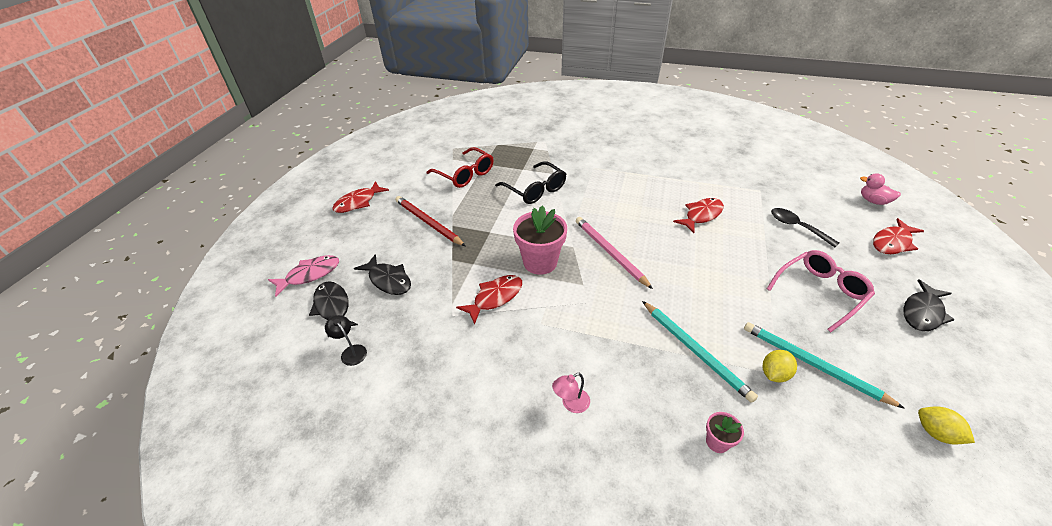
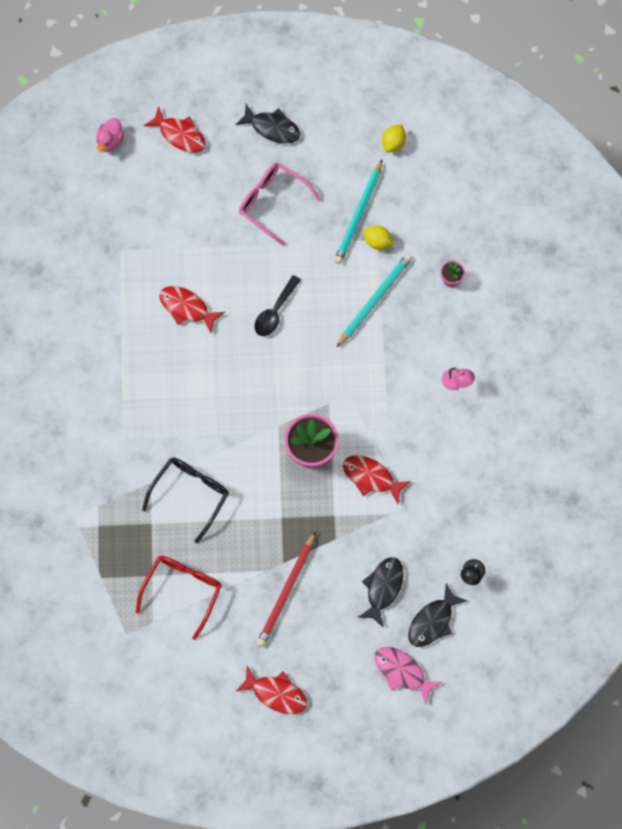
camera: 110 degrees left, 30 degrees up
(610, 252) = (276, 388): pink pencil -> none
(797, 227) = (180, 216): black spoon -> black spoon (275, 312)

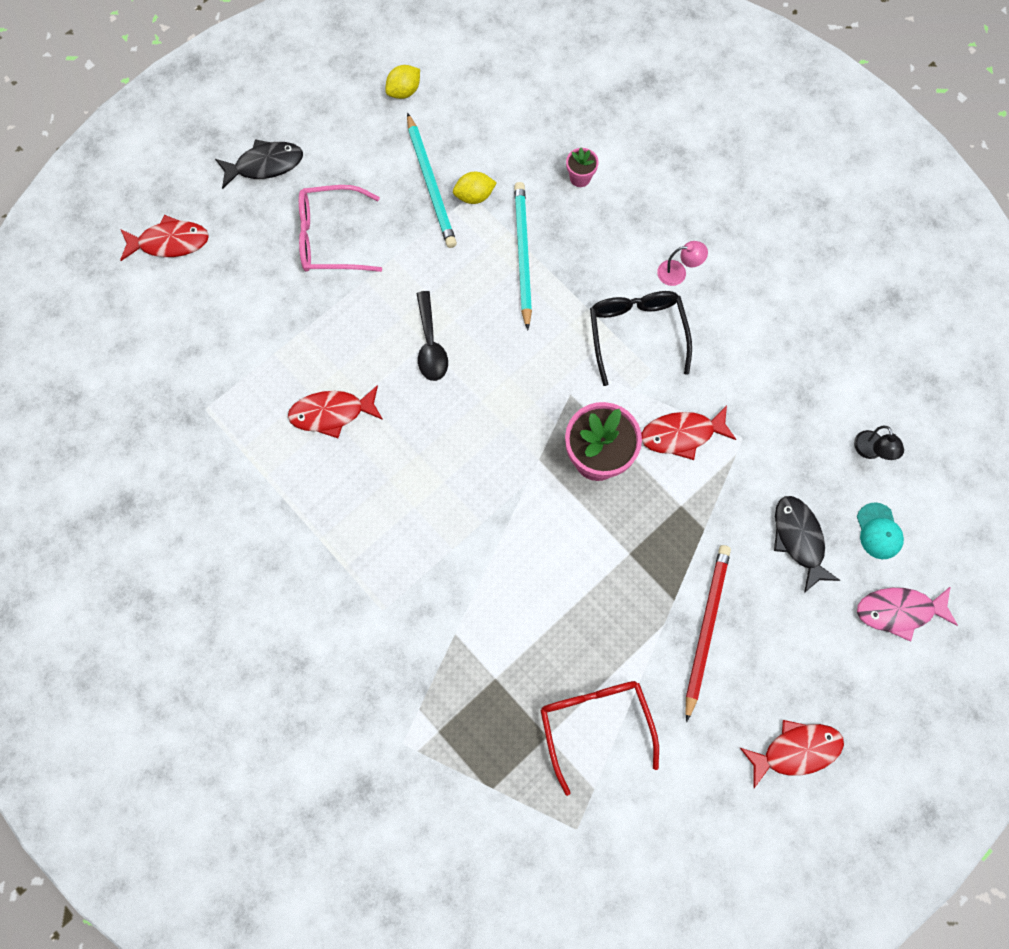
camera: 40 degrees left, 0 degrees up
(110, 141) = (96, 304): pink duck -> none
(191, 494) = (510, 609): black glasses -> black glasses (636, 333)
(286, 591) = (705, 628): red pencil -> red pencil turned 150 degrees counterclockwise
(393, 143) = (404, 91): yellow lemon -> yellow lemon turned 60 degrees clockwise
(432, 621) = (879, 531): black fish -> turquoise cap

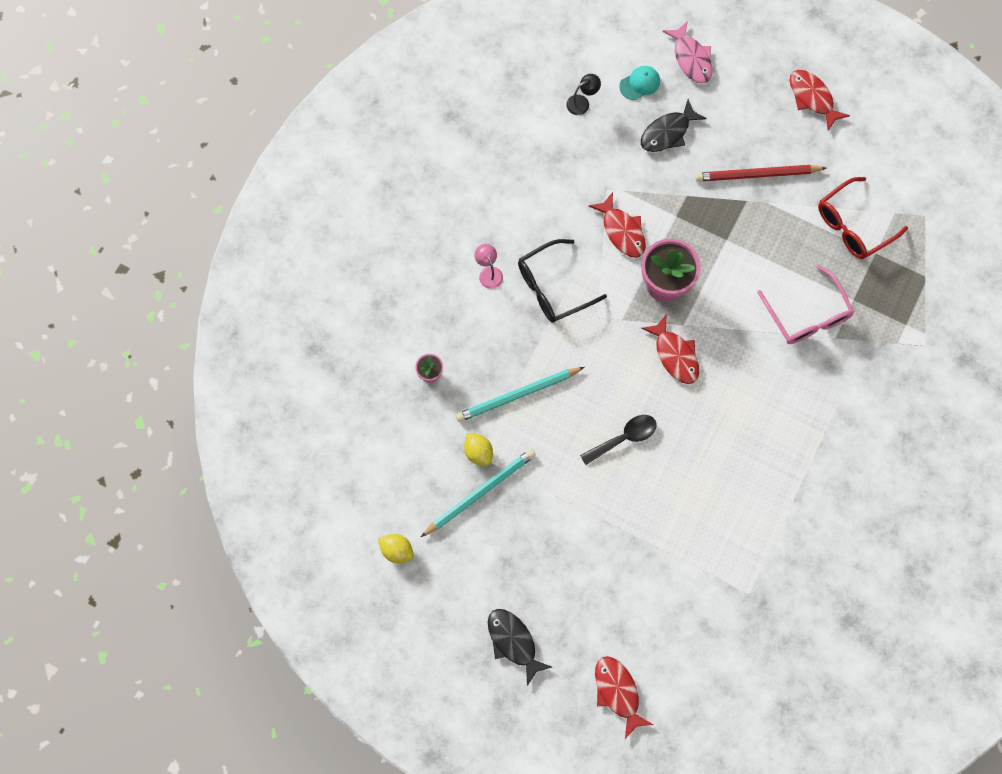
camera: 110 degrees left, 0 degrees up
(331, 238) = (561, 555): pink glasses -> pink glasses (807, 315)
(332, 413) = (711, 491): red fish -> red fish (675, 355)

